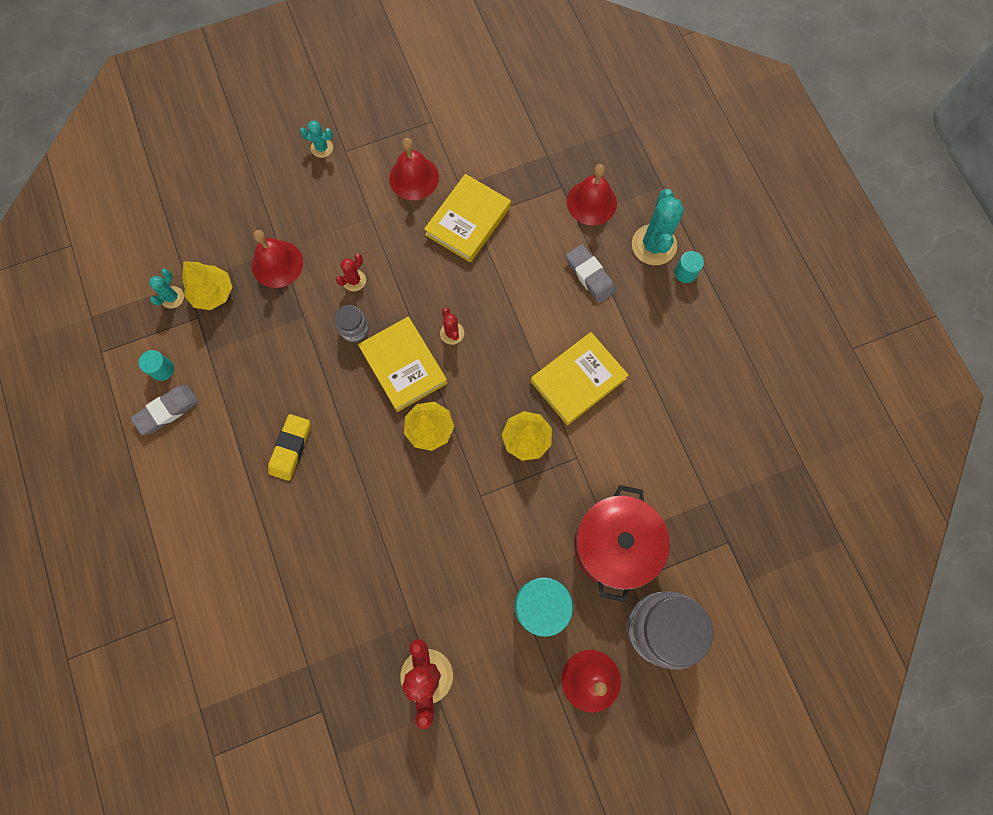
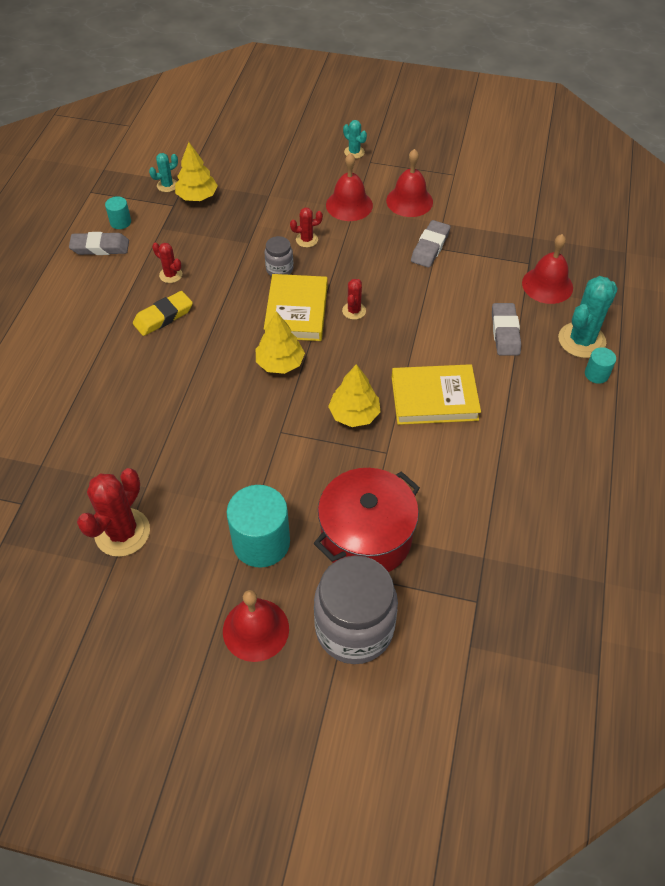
camera: 35 degrees right, 20 degrees down
(260, 399) = (170, 275): none -> red cactus
(277, 264) = (259, 202): red bell -> red bell (349, 205)
(468, 221) = (430, 247): yellow book -> grey eraser

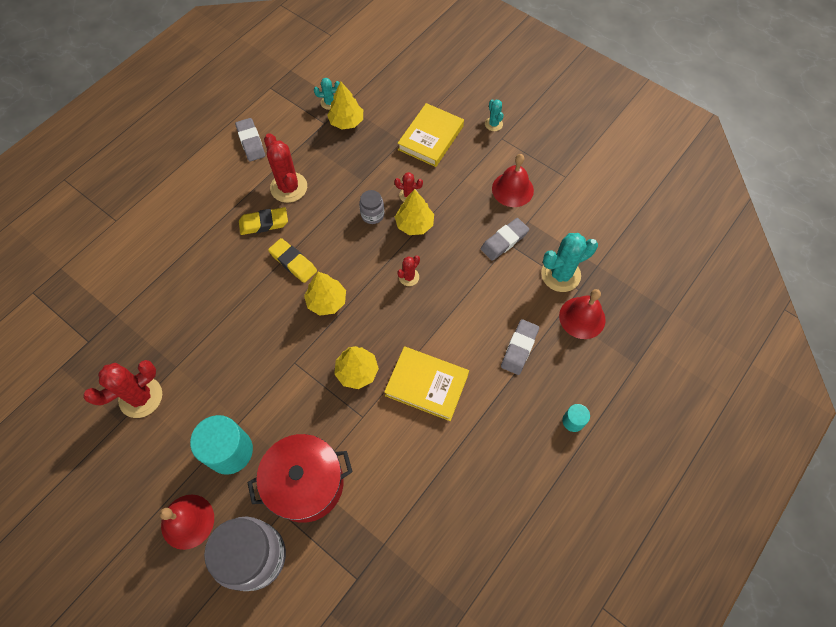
camera: 25 degrees right, 10 degrees up
(100, 247) = (251, 142): grey eraser -> grey eraser turned 45 degrees clockwise
(120, 222) = (277, 124): turquoise cylinder -> none
(170, 275) = (289, 187): red cactus -> red cactus, size x1.93
(220, 341) = (293, 262): none -> yellow eraser
(296, 311) = (364, 259): yellow book -> yellow book (431, 138)
(329, 263) = (414, 224): none -> yellow tree
(349, 205) = (461, 174): red bell -> none
(581, 340) = (579, 383): turquoise cactus -> turquoise cactus (560, 274)

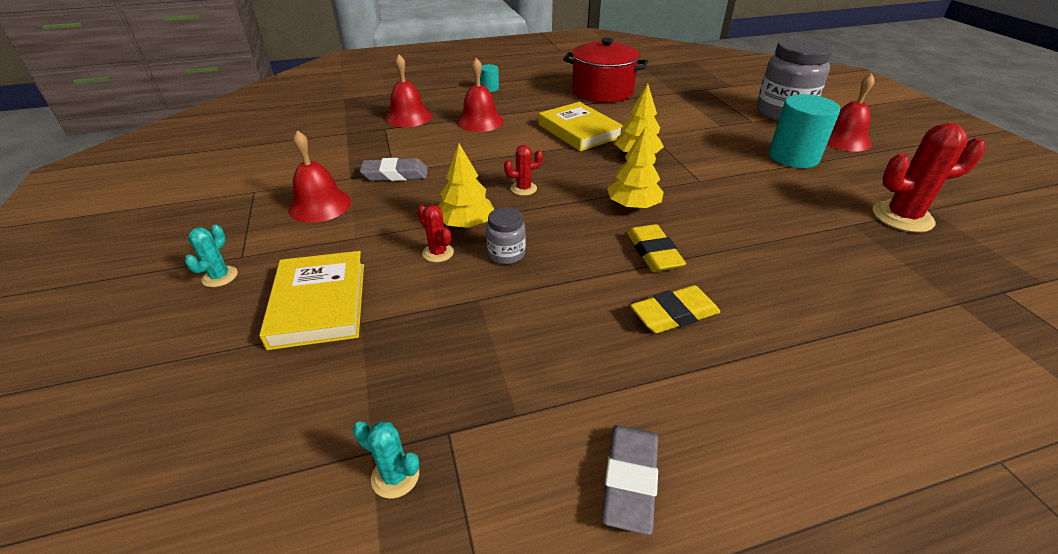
camera: 145 degrees left, 25 degrees down
(264, 223) = (674, 314): yellow eraser -> yellow eraser turned 45 degrees counterclockwise
(289, 187) = (602, 346): red cactus -> none
(306, 483) = (724, 125): red pot -> red pot (602, 91)
(346, 122) = (407, 408): yellow tree -> none
(431, 138) = (319, 304): yellow book -> yellow book turned 75 degrees counterclockwise
(519, 348) = (480, 121): grey eraser -> red bell
(560, 274) = (384, 139): turquoise cactus -> none

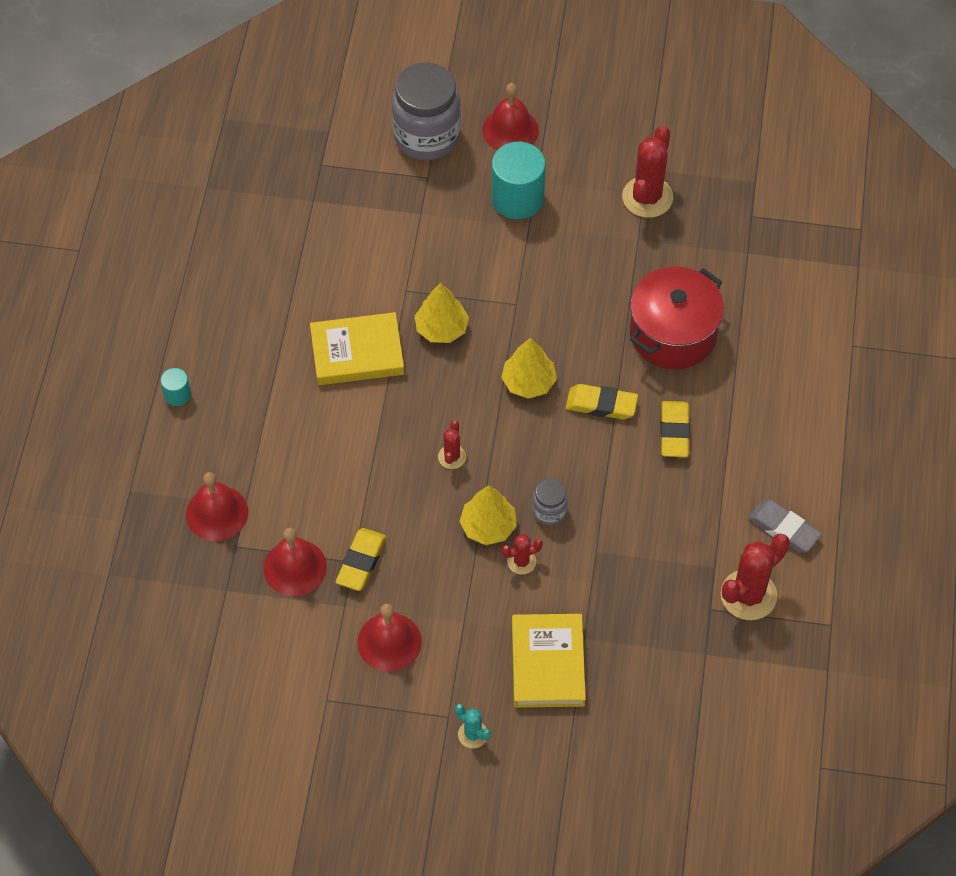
camera: 65 degrees left, 20 degrees up
(319, 304) = (547, 663): yellow book -> yellow book turned 75 degrees clockwise
(395, 174) = (361, 562): grey eraser -> yellow eraser
(395, 476) = (728, 645): turquoise cactus -> none
(480, 121) = (274, 441): red bell -> red bell (295, 567)
(491, 473) = (748, 595): none -> red cactus
(602, 91) = (263, 275): red pot -> red pot (673, 334)

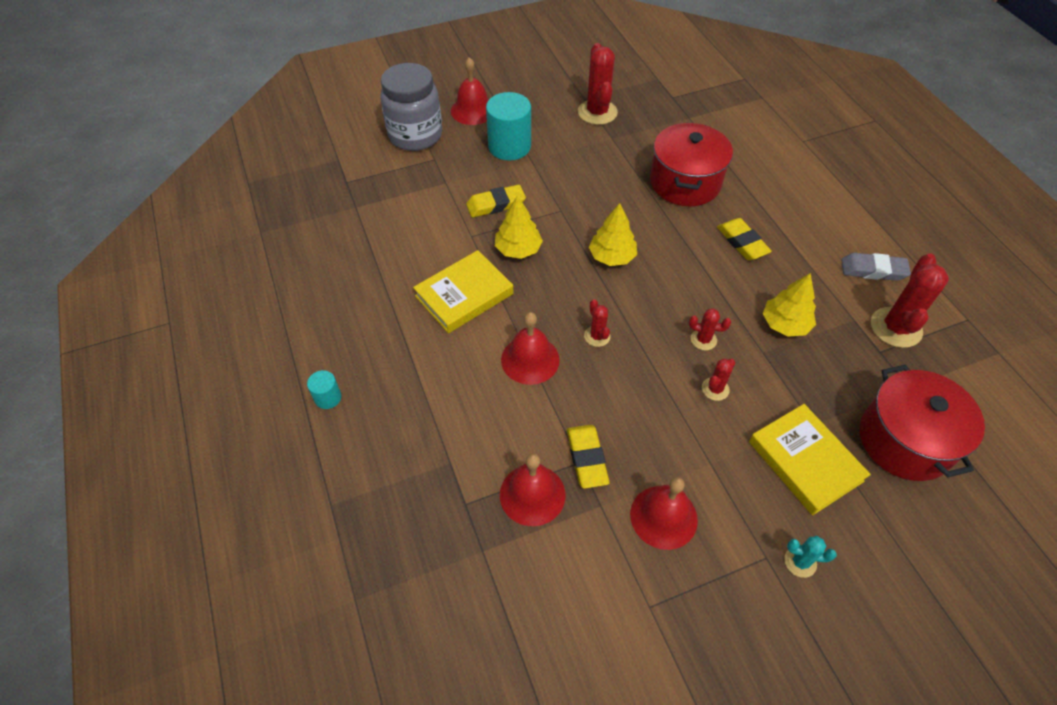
camera: 30 degrees left, 5 degrees down
(217, 513) = (428, 482): red bell -> red bell (530, 359)
(488, 526) = (667, 375): yellow tree -> yellow tree (785, 324)
(549, 511) = (703, 340): grey jar -> red cactus
(601, 405) = (676, 248): yellow eraser -> yellow eraser (496, 204)
(654, 694) = (905, 440): none -> red pot

